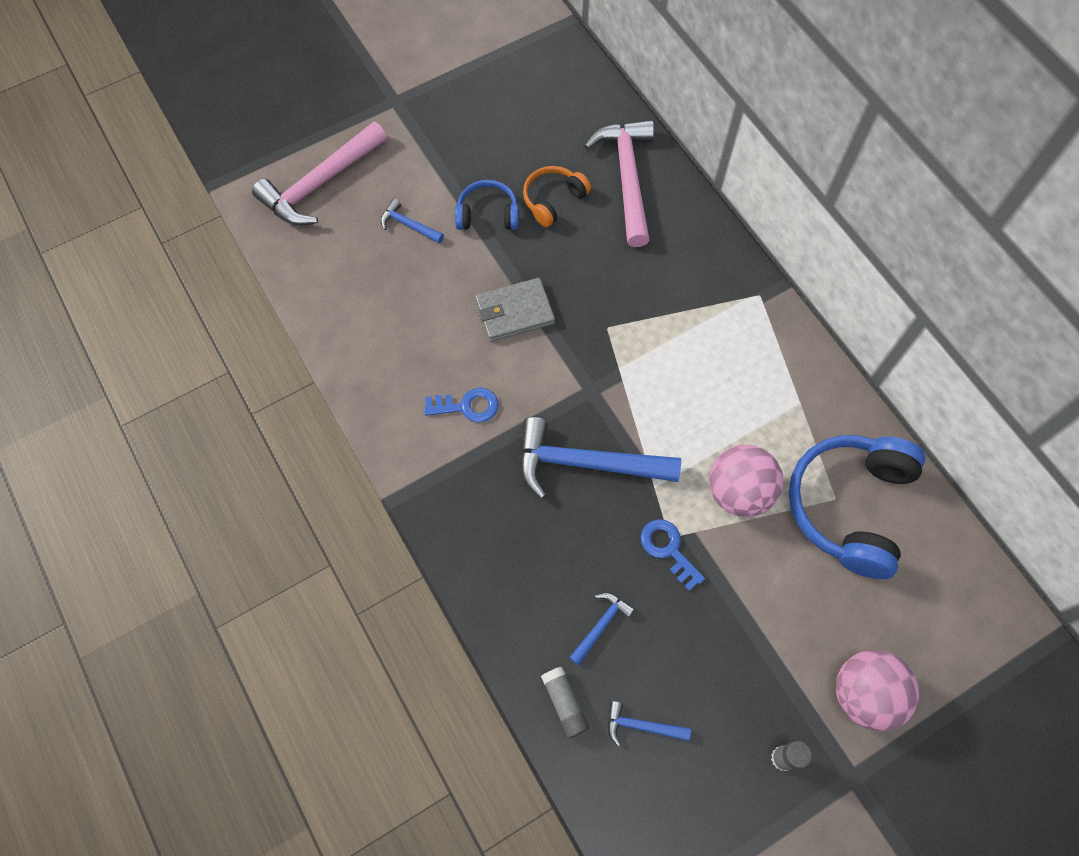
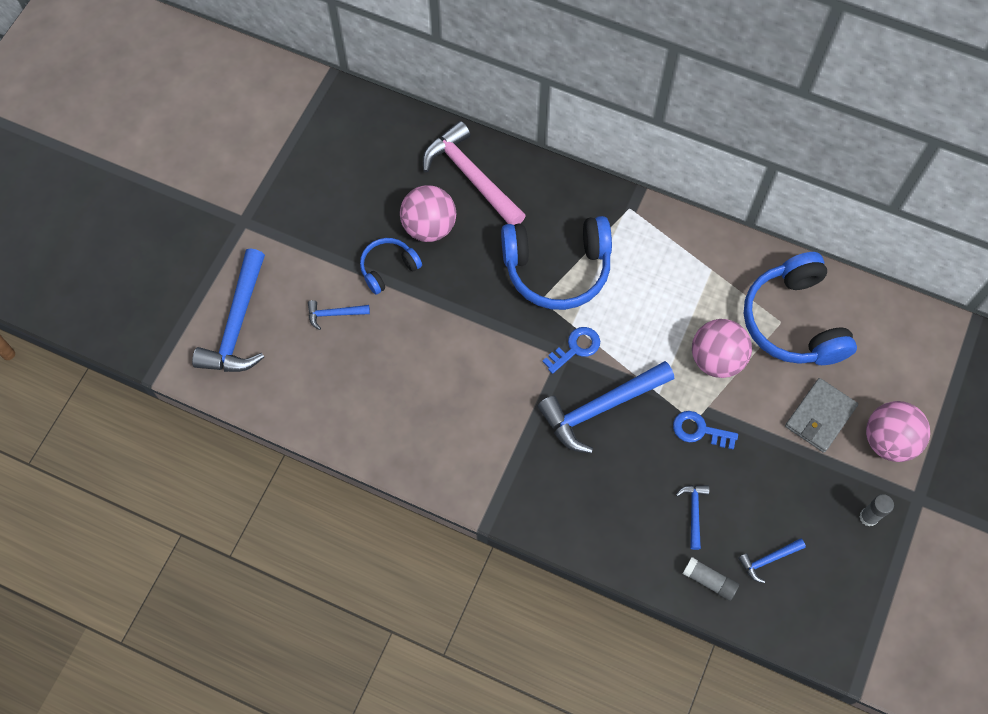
camera: 35 degrees left, 0 degrees up
(320, 183) = (237, 324): pink hammer -> blue hammer
(467, 406) = (486, 422): blue key -> blue key (575, 348)
(514, 312) = (466, 330): grey wallet -> grey wallet (820, 416)
(553, 200) = (429, 227): orange headphones -> pink ball
(644, 308) = (557, 268): none -> blue headphones

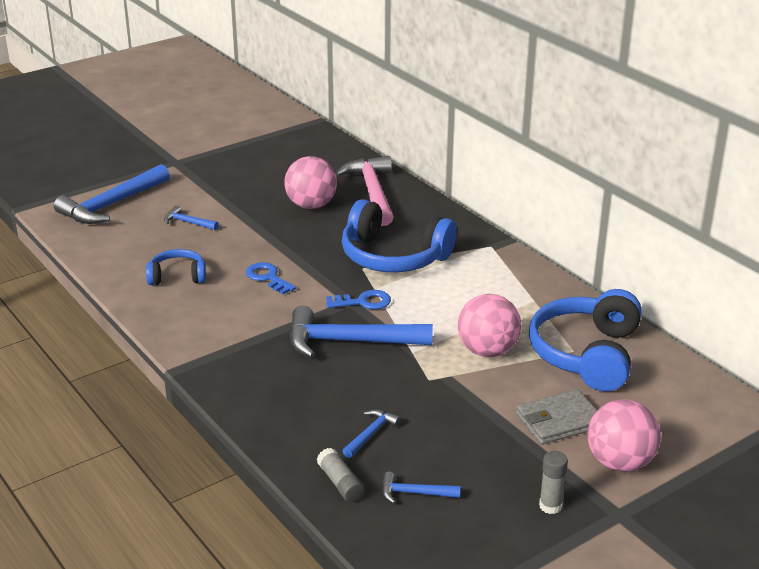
camera: 30 degrees right, 35 degrees down
(388, 268) = (255, 214): blue headphones -> blue headphones (177, 276)
(699, 430) = (428, 386): blue key -> blue key (267, 277)

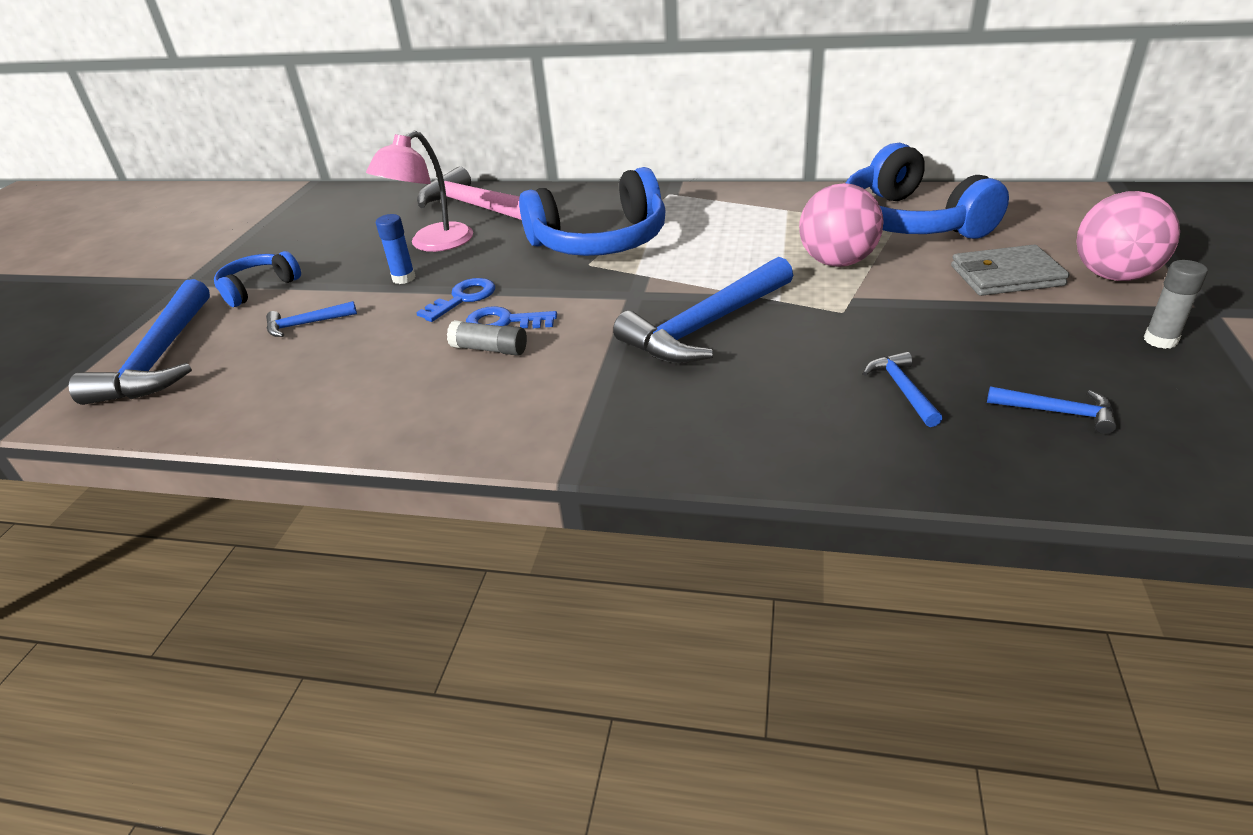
camera: 40 degrees left, 5 degrees up
(177, 276) = (388, 379): blue headphones -> blue headphones (258, 288)
(265, 220) = (404, 278): none -> blue glue stick
(311, 205) = (432, 244): pink ball -> pink lamp
(340, 483) = (983, 456): grey glue stick -> grey glue stick (489, 349)
(363, 302) = (648, 288): blue key -> blue key (463, 298)
(414, 493) = (1057, 412): blue hammer -> blue hammer turned 120 degrees counterclockwise
(559, 420) = (1006, 276): grey wallet -> grey wallet turned 60 degrees clockwise

